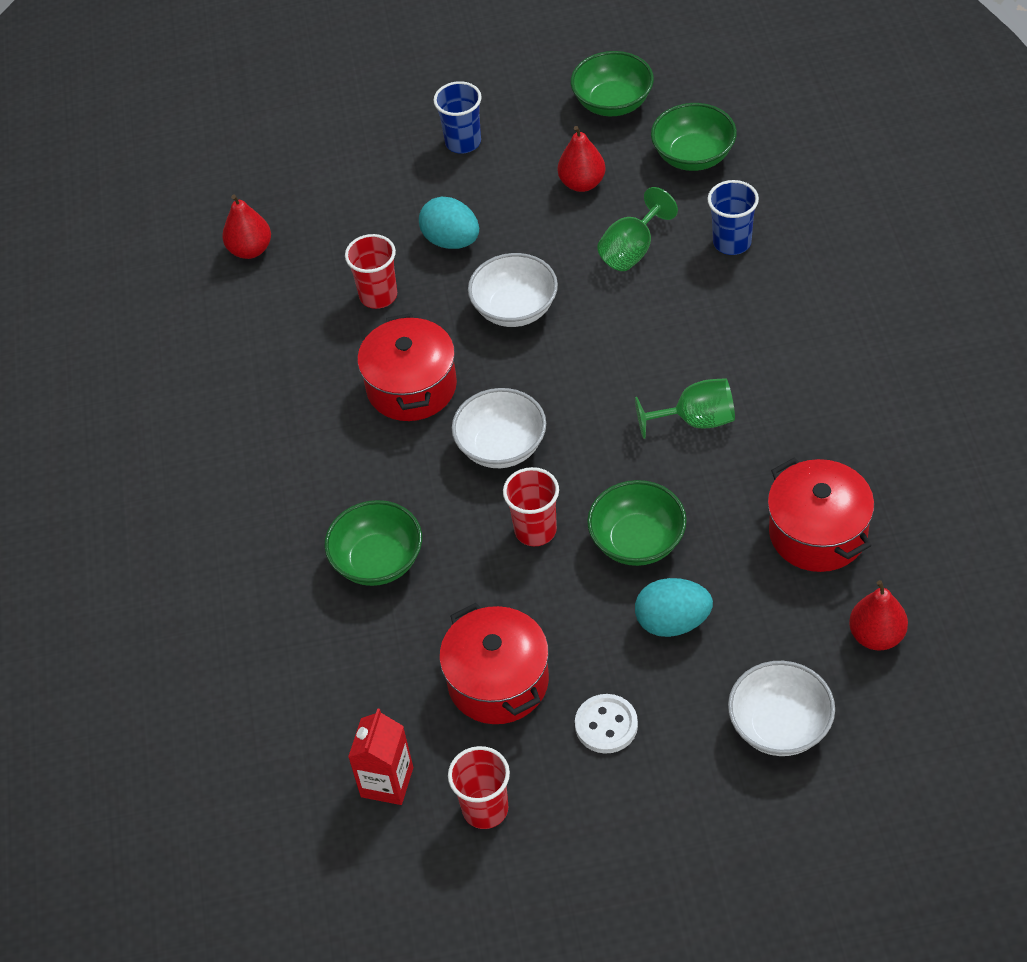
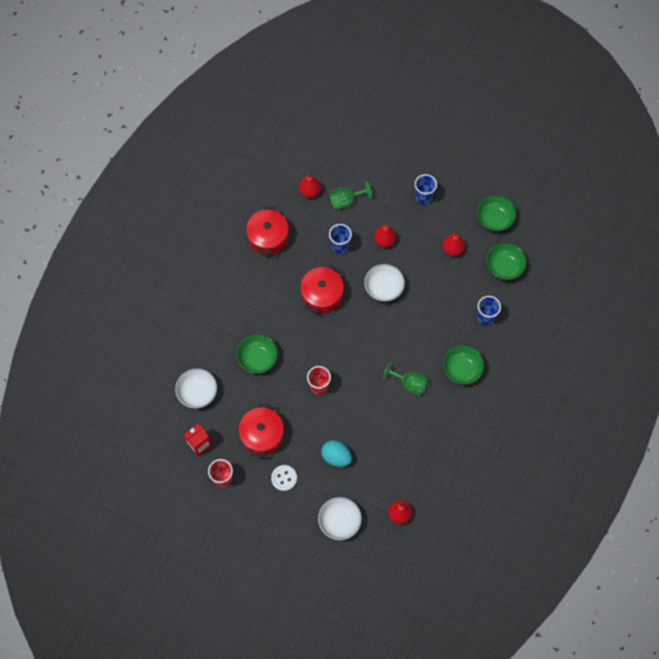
camera: 30 degrees right, 15 degrees up
(378, 295) = (340, 246): red cup -> blue cup
(451, 241) = (384, 240): turquoise egg -> red pear
(501, 446) = (333, 344): white bowl -> white bowl (197, 393)
(632, 250) = (446, 293): green goblet -> green goblet (345, 201)
(637, 541) = (349, 417): green bowl -> green bowl (461, 369)
(818, 532) = (413, 460): red pot -> red pot (268, 238)

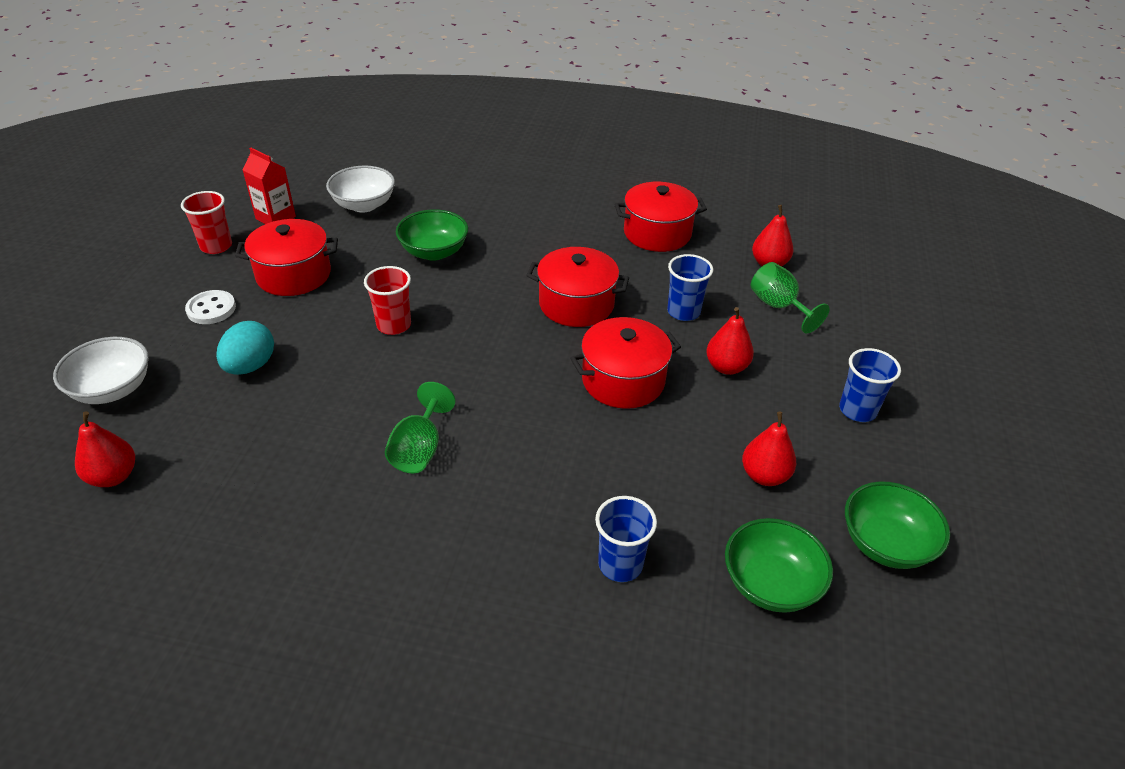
camera: 75 degrees right, 25 degrees down
(383, 288) = (623, 380): white bowl -> red pot
(461, 369) = (471, 537): green bowl -> none

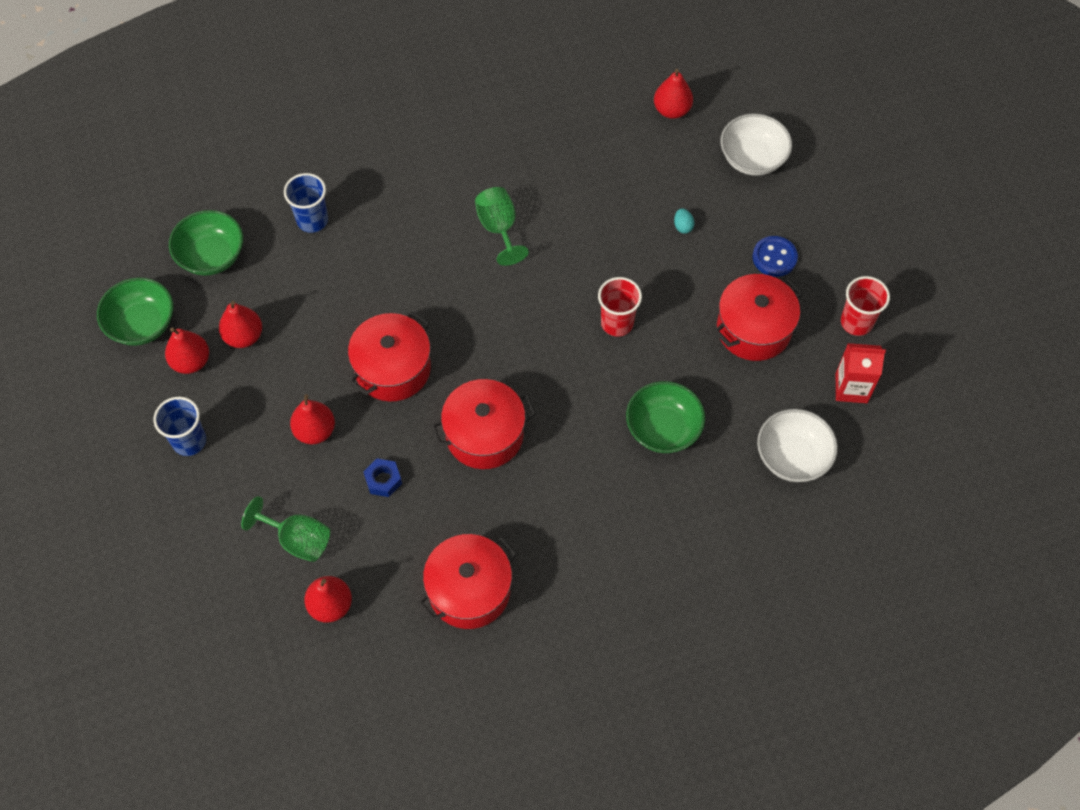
camera: 150 degrees right, 20 degrees up
(211, 309) = (774, 257): white button -> blue button
(250, 366) = (683, 226): turquoise egg -> turquoise egg, size x0.47
(683, 312) = (383, 480): blue cup -> blue nut
(834, 478) = (191, 361): none -> red pear

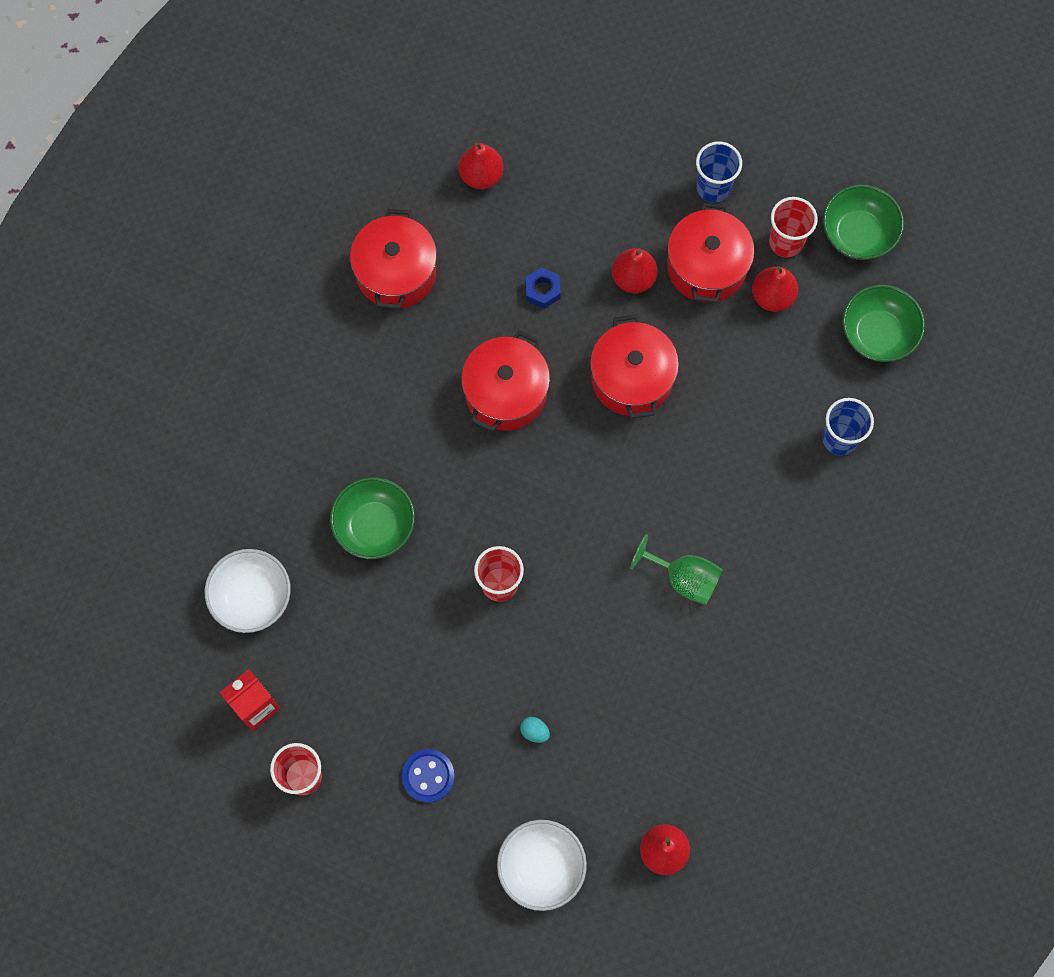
camera: 135 degrees right, 10 degrees up
(191, 361) = (786, 242): red pear -> red cup
(298, 540) = (554, 195): green goblet -> none
(753, 329) = (383, 686): red pot -> red pot (706, 266)

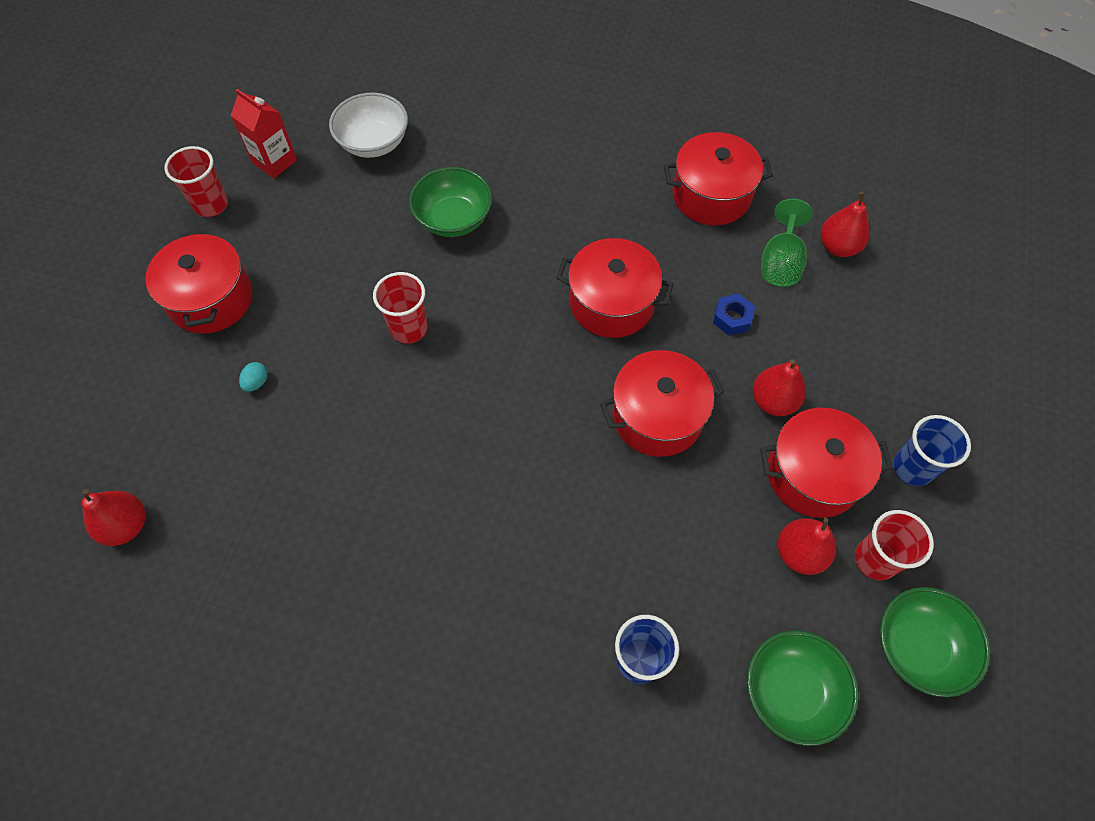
camera: 80 degrees right, 10 degrees down
(428, 776) = (211, 299): blue button -> red pot
(541, 867) = (115, 410): white bowl -> none
(684, 578) = (436, 503): green goblet -> green goblet (780, 263)

